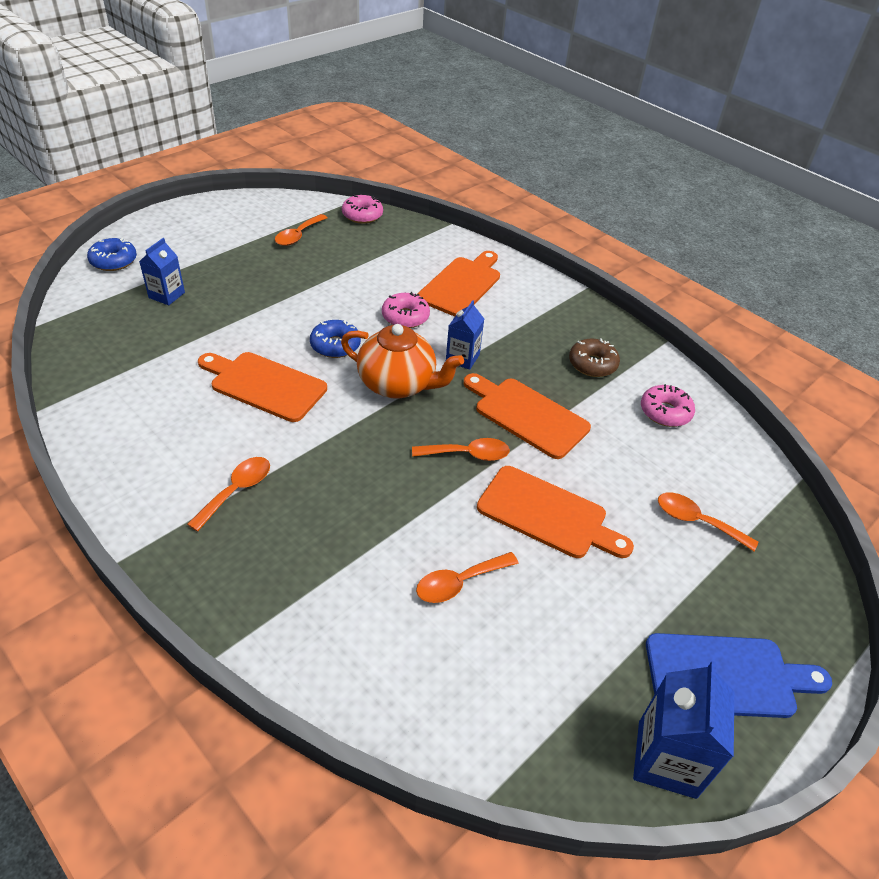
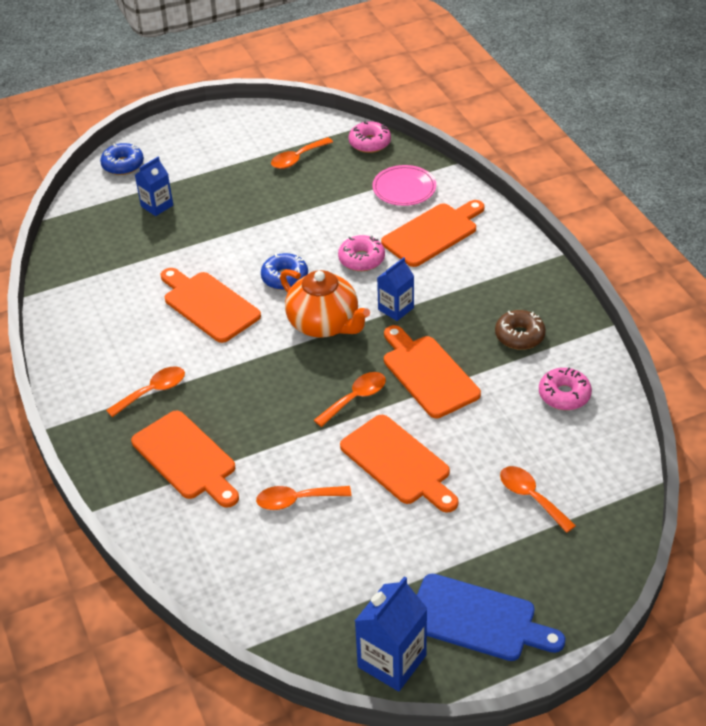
camera: 25 degrees right, 0 degrees up
(309, 562) = (187, 458): none -> orange cutting board
(414, 250) = (404, 188): none -> pink plate
(467, 454) = (355, 398): orange spoon -> orange spoon turned 60 degrees counterclockwise

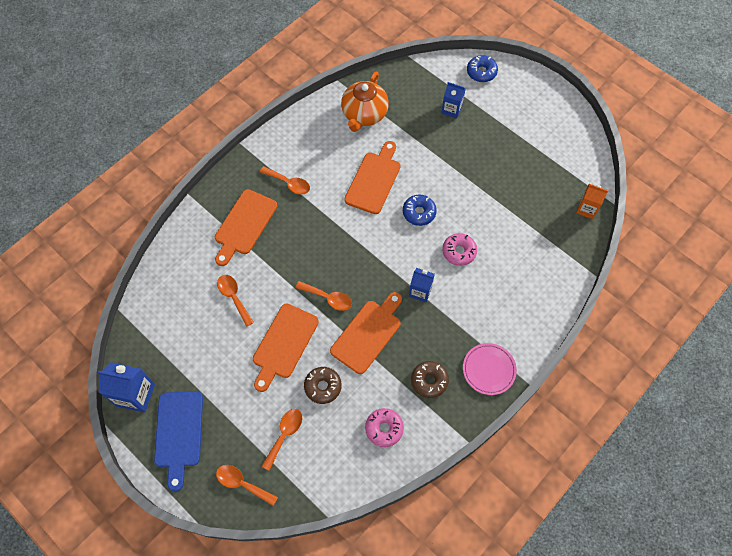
camera: 65 degrees right, 20 degrees up
(297, 158) = (543, 170): orange spoon -> orange spoon (242, 483)
(324, 324) = (386, 253): orange teapot -> orange teapot (364, 115)
(369, 143) = (586, 209): pink donut -> orange carton
(404, 188) = (547, 251): pink plate -> pink plate (489, 370)
(433, 233) = (508, 287): orange cutting board -> none
(480, 439) = (323, 386): none -> brown donut

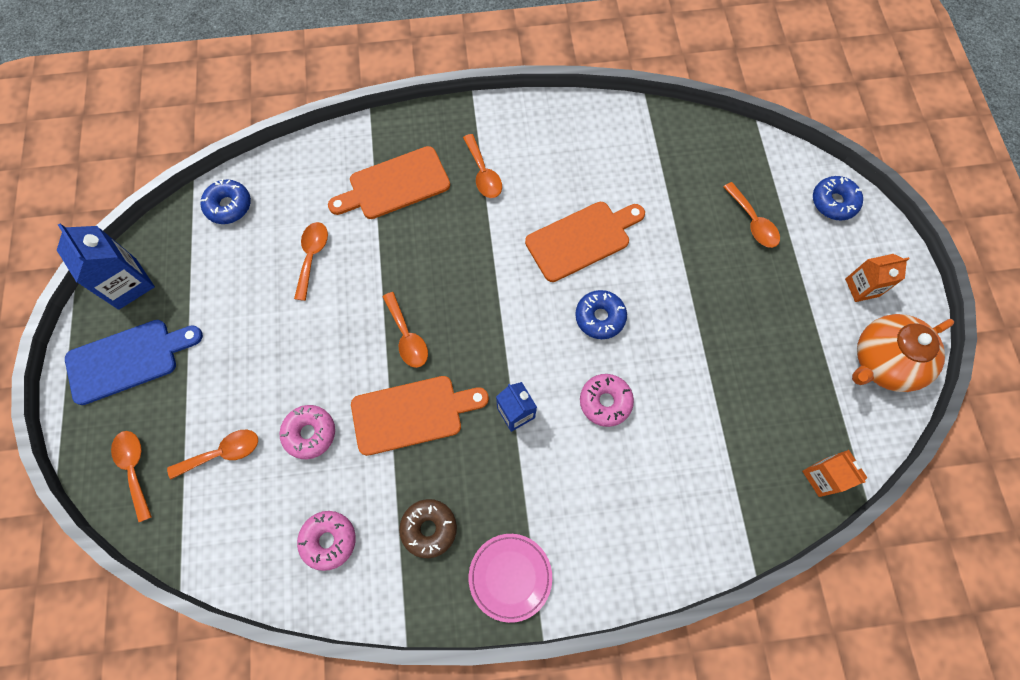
camera: 40 degrees right, 5 degrees up
(155, 307) = (229, 206): none -> blue donut
(179, 433) = (128, 359): blue cutting board -> blue cutting board turned 150 degrees counterclockwise
(284, 344) = (314, 350): orange cutting board -> none
(323, 386) = (310, 433): brown donut -> pink donut
(364, 115) = (639, 154): orange teapot -> orange teapot (883, 362)
(451, 110) = (753, 222): blue carton -> orange spoon
(529, 105) = (862, 287): none -> orange carton

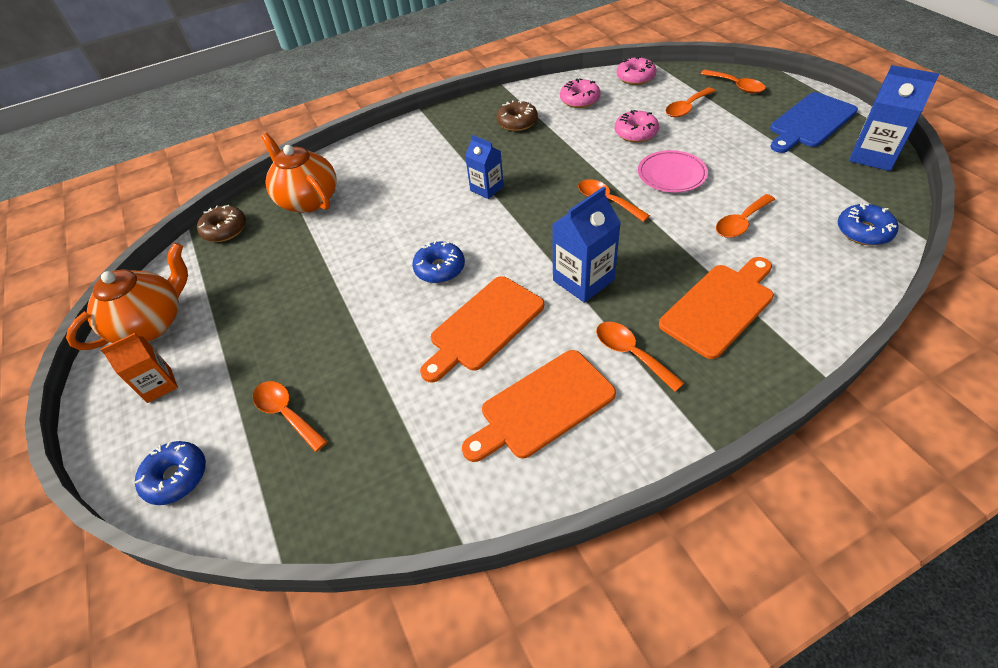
camera: 165 degrees right, 20 degrees down
(312, 256) = (741, 222): orange spoon -> orange spoon turned 60 degrees clockwise
(412, 414) = (568, 164): orange cutting board -> orange cutting board (542, 406)
(481, 251) = (583, 280): none -> blue carton
(510, 577) = (451, 121): pink plate -> pink plate (671, 175)
(605, 402) = (415, 216): pink donut -> pink donut (635, 77)
(722, 489) = (308, 199): none -> orange teapot
(822, 477) = (225, 230): orange carton -> brown donut

